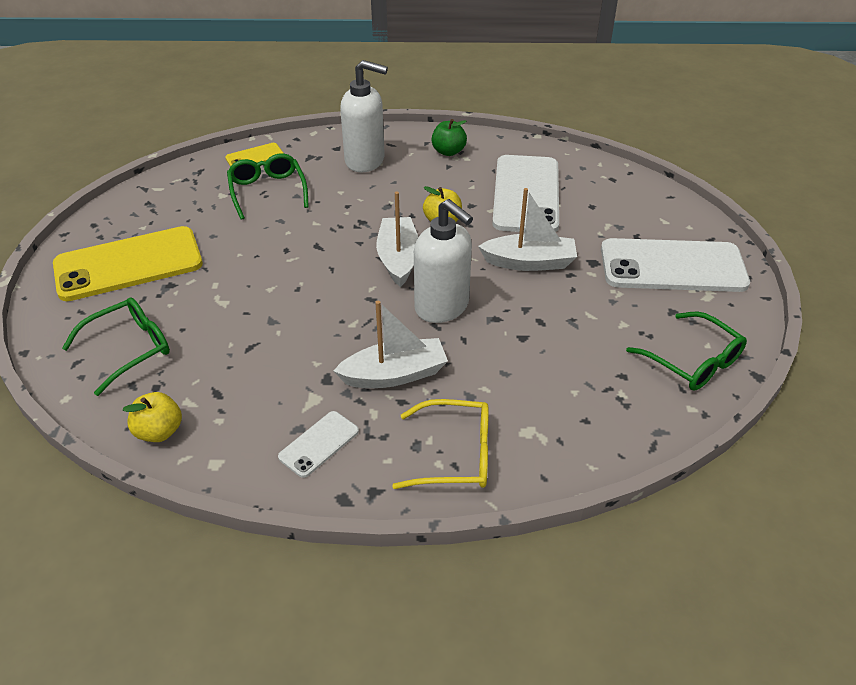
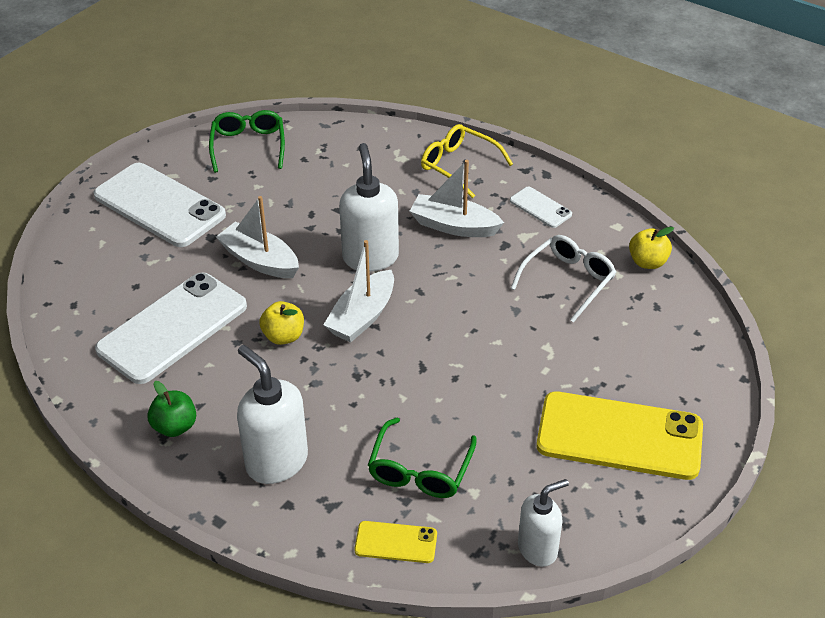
camera: 145 degrees left, 0 degrees up
(129, 349) = (649, 339): green glasses -> none
(160, 185) = (538, 549): none -> white soap dispenser
(237, 370) = (568, 281): none -> white glasses
(319, 444) = (540, 207): white phone -> white phone turned 60 degrees clockwise

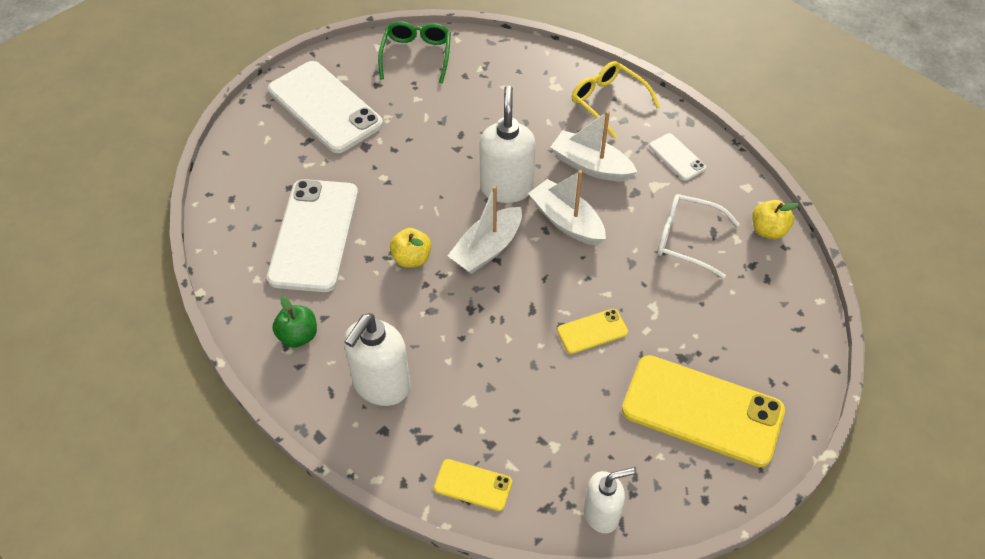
camera: 10 degrees right, 10 degrees up
(173, 328) = (314, 235): white phone -> white phone turned 45 degrees counterclockwise
(260, 260) = (404, 177): white boat -> white boat (566, 221)
(276, 461) = (381, 385): white soap dispenser -> white soap dispenser turned 120 degrees counterclockwise
(420, 470) = (509, 415): green glasses -> none
(489, 379) = (592, 331): none -> yellow phone
(568, 281) = (687, 239): white glasses -> white glasses turned 120 degrees counterclockwise

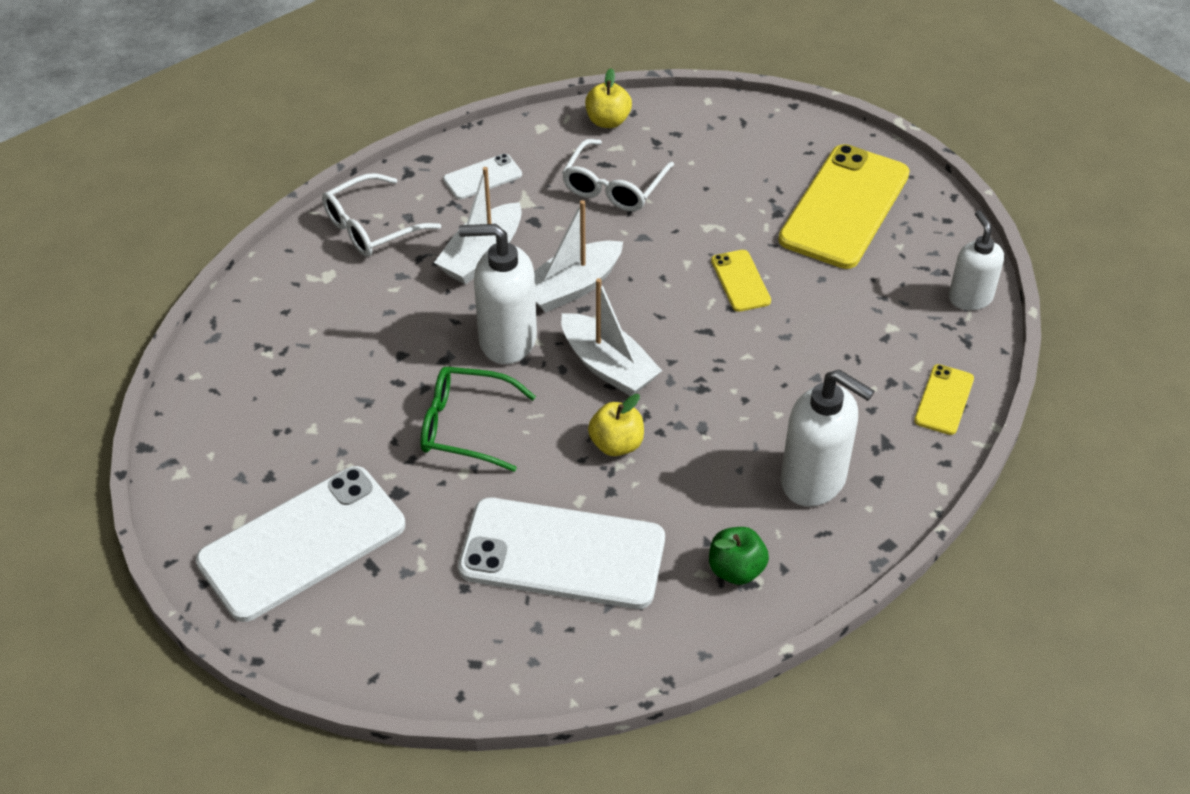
camera: 85 degrees left, 5 degrees down
(416, 55) = (217, 426): green glasses -> green glasses (465, 426)
(608, 102) = (371, 227): yellow glasses -> white glasses

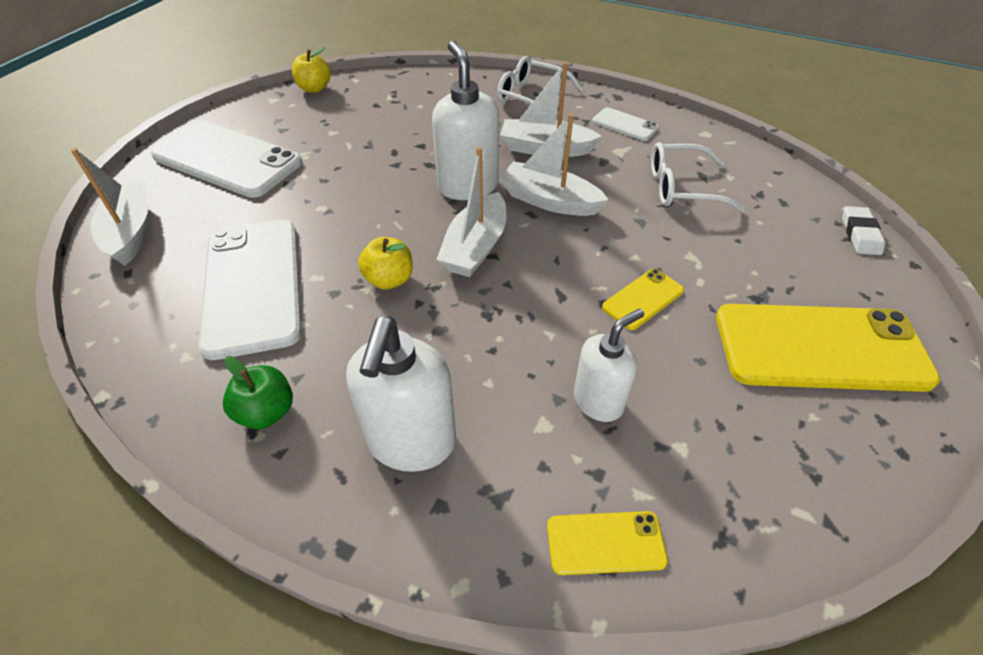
camera: 65 degrees right, 0 degrees up
(398, 655) = (131, 232): none -> white boat
(465, 426) = (367, 194): green glasses -> none
(608, 121) = (752, 162): yellow apple -> yellow apple (314, 88)
(743, 113) = (860, 234): none -> white eraser
(970, 298) = (798, 520): white soap dispenser -> white soap dispenser (598, 401)

